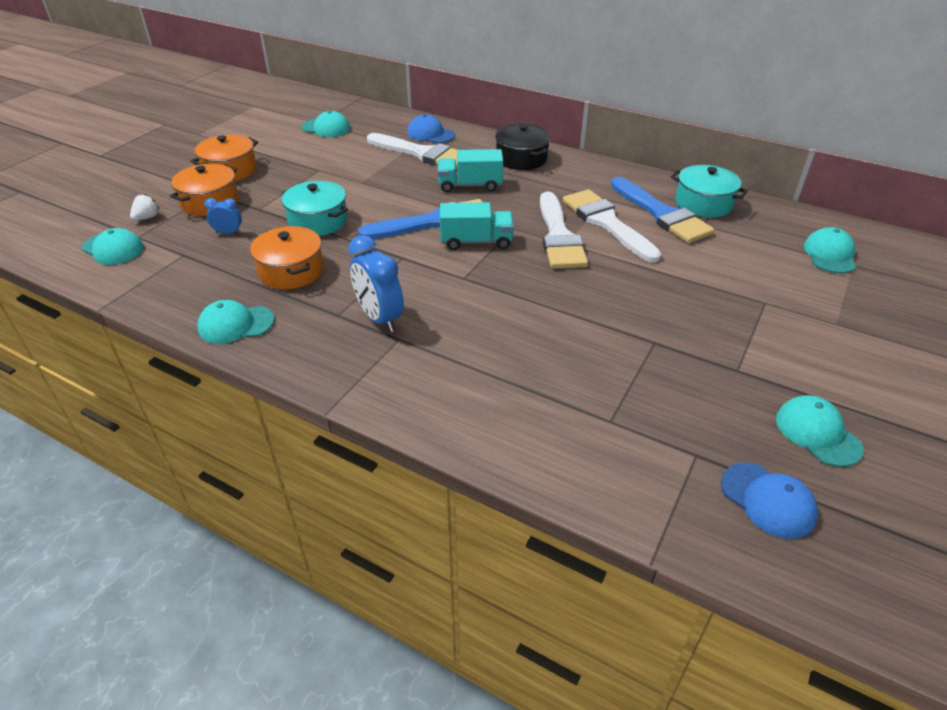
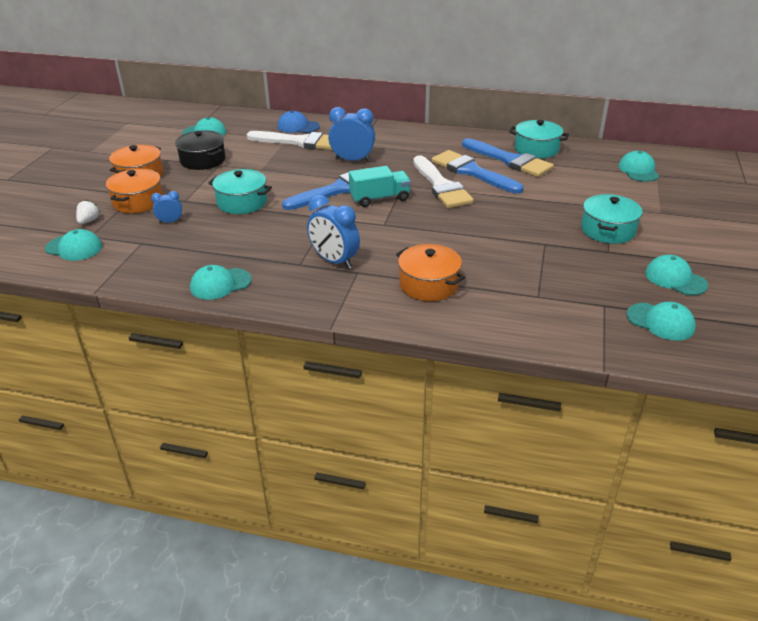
camera: 15 degrees left, 5 degrees down
(291, 271) = (242, 240): orange pot -> orange pot (429, 284)
(470, 185) = (352, 160): turquoise truck -> blue clock
(521, 159) = (383, 135): black pot -> black pot (203, 160)
(606, 223) = (472, 172): white brush -> blue brush
(750, 337) = (608, 230): none -> turquoise pot
(768, 500) = (660, 322): blue cap -> turquoise cap

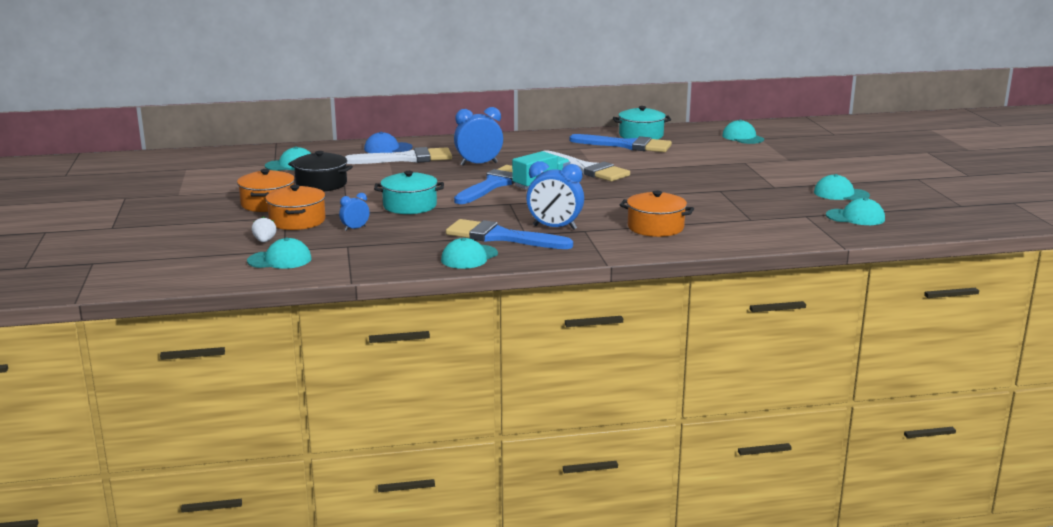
camera: 25 degrees left, 15 degrees down
(472, 172) = (602, 157): blue brush -> blue brush (501, 237)
(608, 230) = (760, 175): turquoise pot -> none

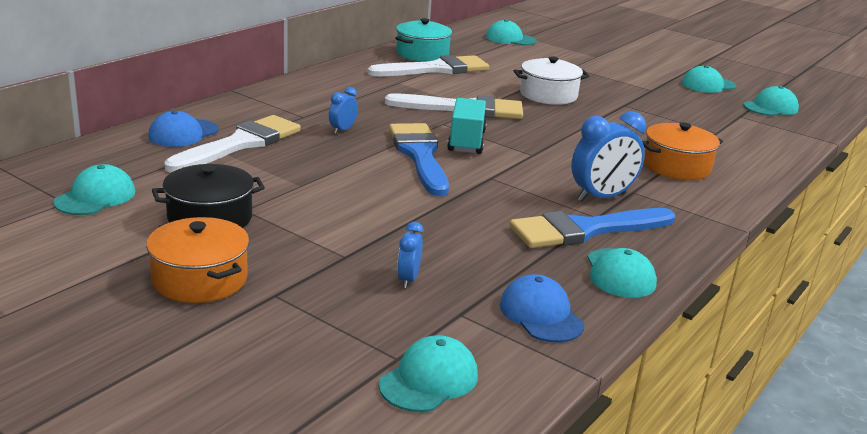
camera: 45 degrees left, 5 degrees up
(264, 241) = (336, 353): white strawberry -> none
(297, 221) = (306, 295): orange pot -> none
(384, 257) = (541, 314): none -> blue cap
(410, 206) = (396, 217): turquoise pot -> none
(479, 164) = (342, 130): blue clock -> blue clock, size x0.53
(626, 145) = (436, 69): blue brush -> white brush
(673, 174) = (548, 95): none -> white pot

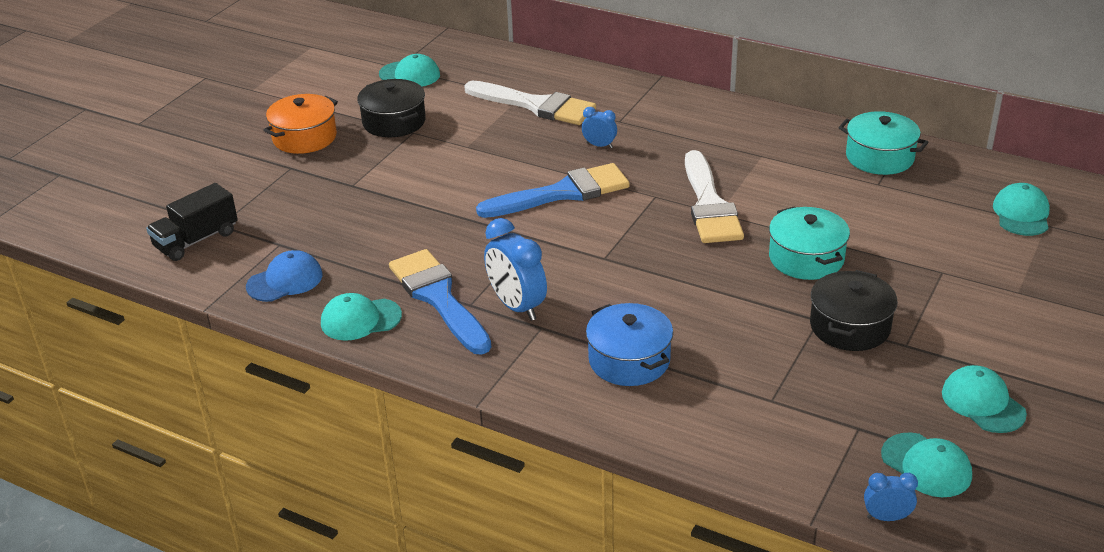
camera: 85 degrees right, 10 degrees up
(183, 133) = (542, 78): blue cap -> none
(408, 279) = (324, 216): blue clock -> blue clock (886, 517)
(429, 380) = (196, 240): turquoise cap -> black truck
(436, 69) = (830, 173): white brush -> none
(466, 142) = (614, 215): turquoise truck -> none
(548, 95) = (806, 258): white pot -> turquoise pot
(632, 99) = (850, 326): none -> black pot
(676, 166) = (629, 360): orange pot -> blue pot

